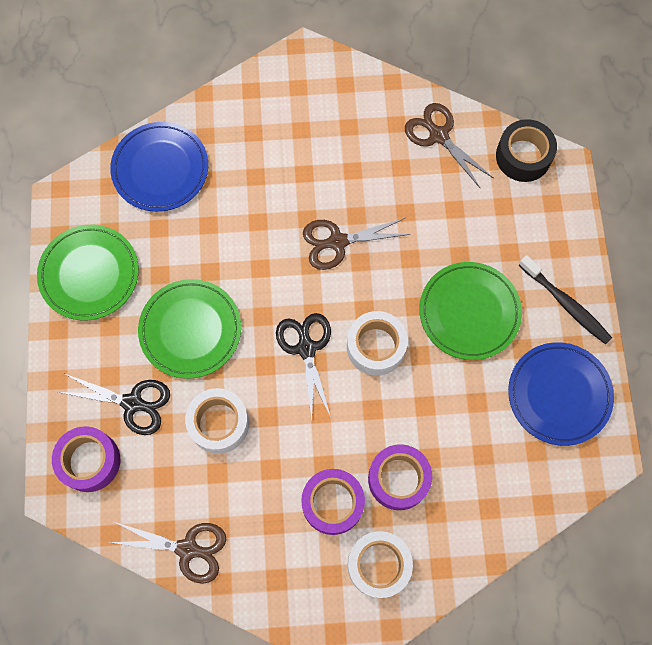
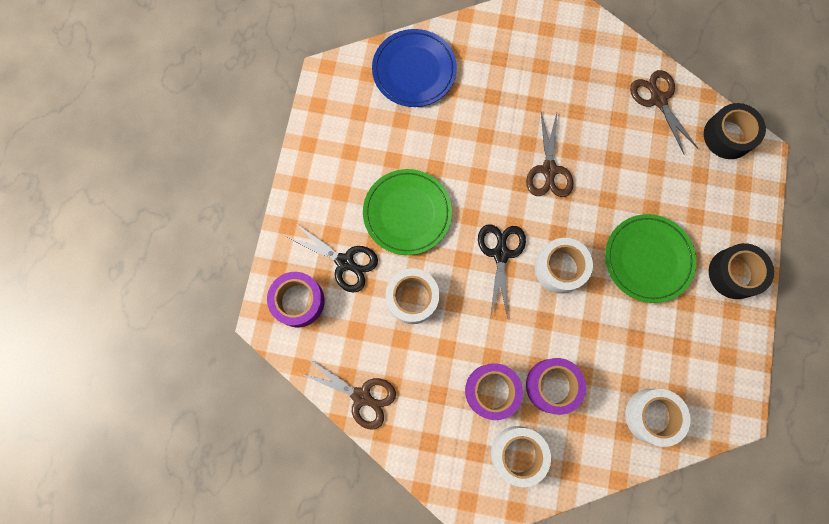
camera: 15 degrees right, 5 degrees up
(89, 274) = (334, 144): green plate -> none
(337, 242) = (549, 170): brown scissors -> brown scissors turned 90 degrees counterclockwise
(515, 482) = (652, 416): none -> white tape
(559, 394) = (708, 350): blue plate -> none
(566, 304) = (734, 273): black toothbrush -> black tape

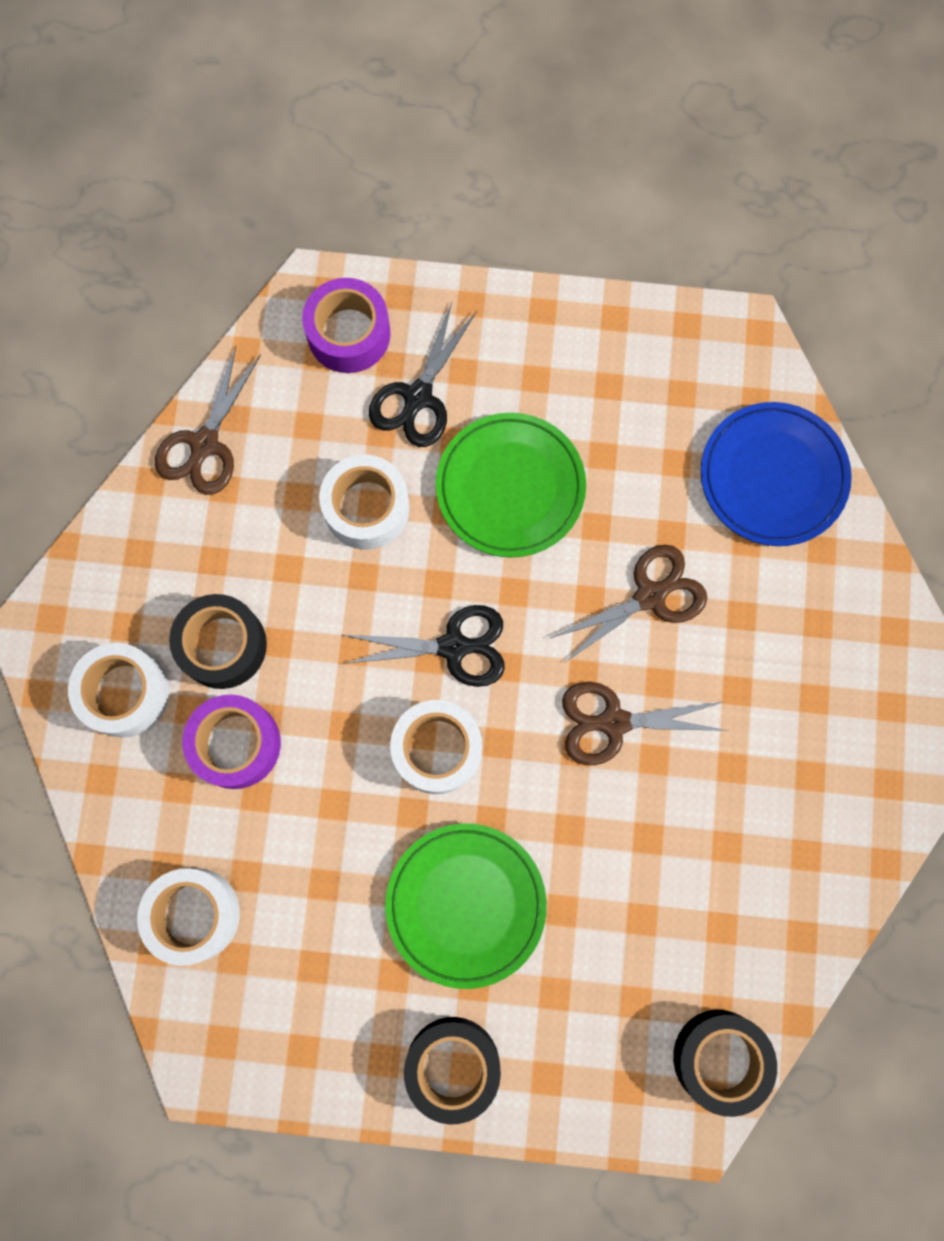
camera: 85 degrees right, 0 degrees up
(491, 391) = (222, 645): purple tape -> black tape
(658, 100) = (776, 921): brown scissors -> brown scissors (650, 596)

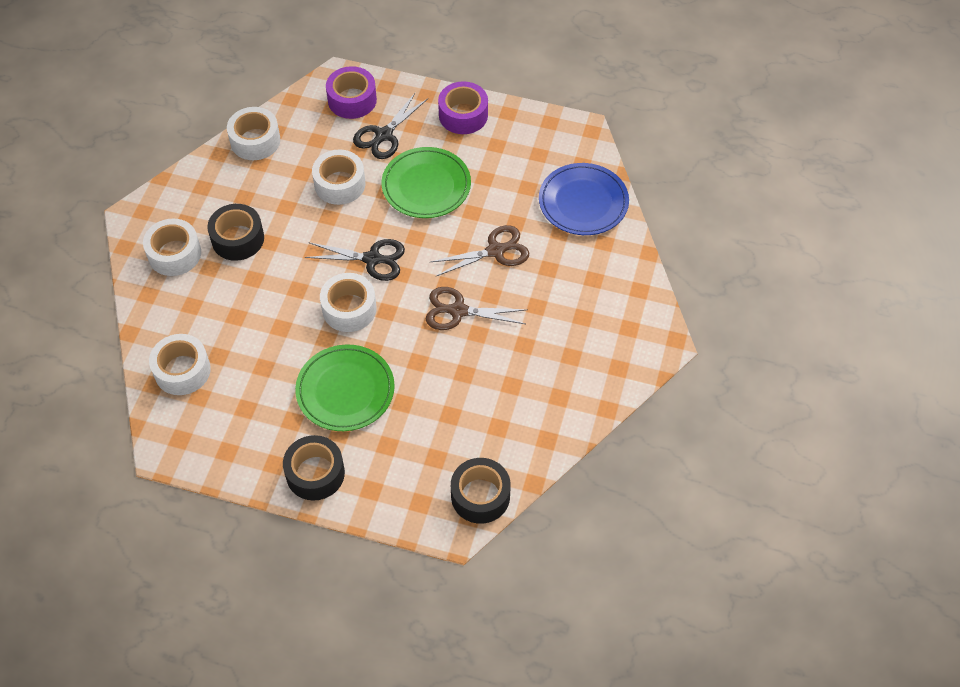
camera: 10 degrees right, 20 degrees down
(205, 444) = (255, 141): brown scissors -> white tape
(236, 744) = (231, 288): purple tape -> purple tape (463, 115)

